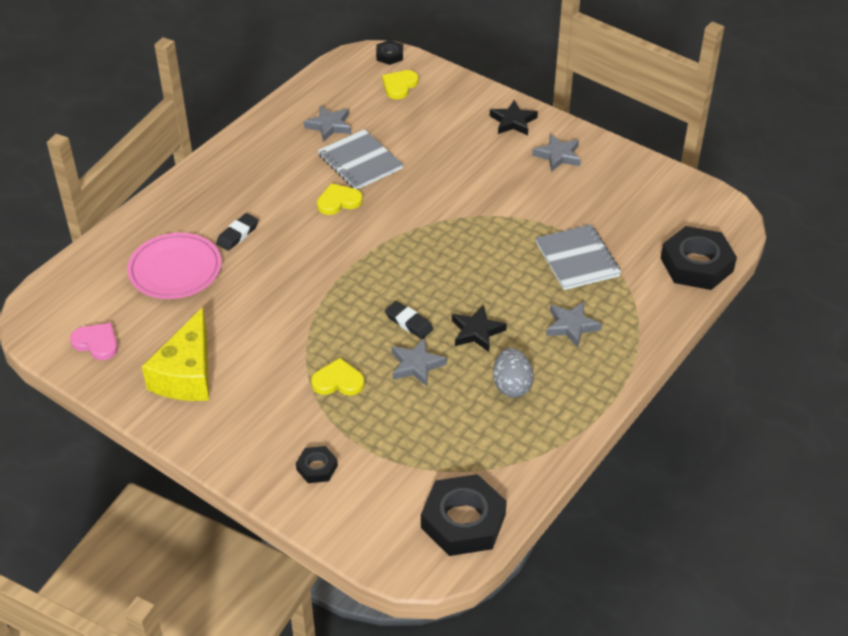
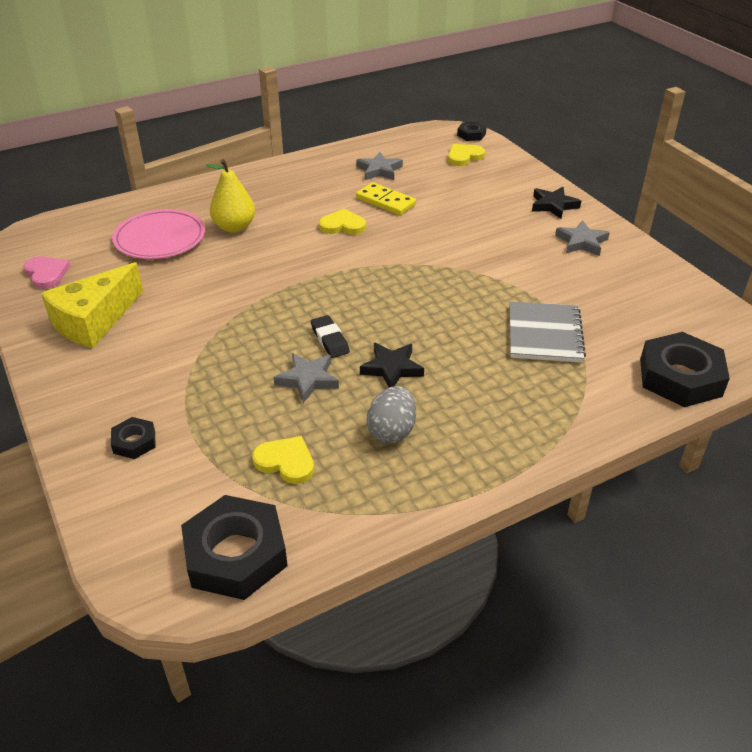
camera: 25 degrees right, 5 degrees down
(237, 235) = (234, 227): black eraser -> yellow pear
(338, 381) = (221, 369): yellow heart -> yellow heart (286, 462)
(360, 162) = (385, 201): grey notebook -> yellow domino
(571, 326) = (497, 394): grey star -> none

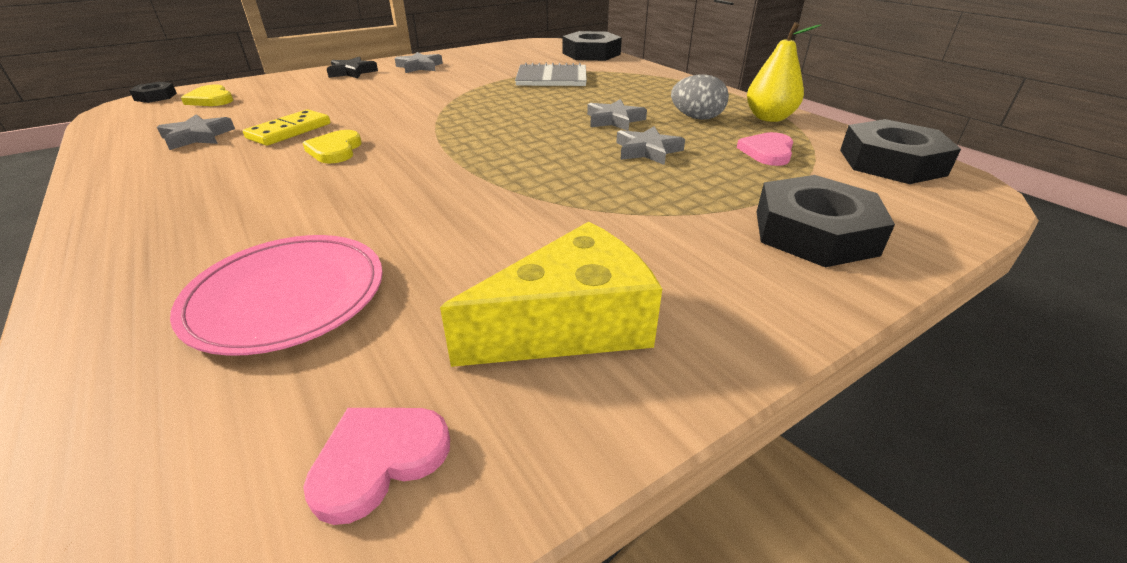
camera: 95 degrees left, 5 degrees down
(94, 320) = (570, 325): yellow cheese -> yellow cheese turned 60 degrees counterclockwise
(134, 442) = (814, 232): black nut -> black nut, size x2.03
(234, 227) = (291, 223): yellow pear -> yellow pear (769, 118)
(286, 462) = (767, 152): yellow heart -> pink heart
(330, 340) = (578, 145): black eraser -> none
(392, 368) = (614, 120): black star -> grey star

